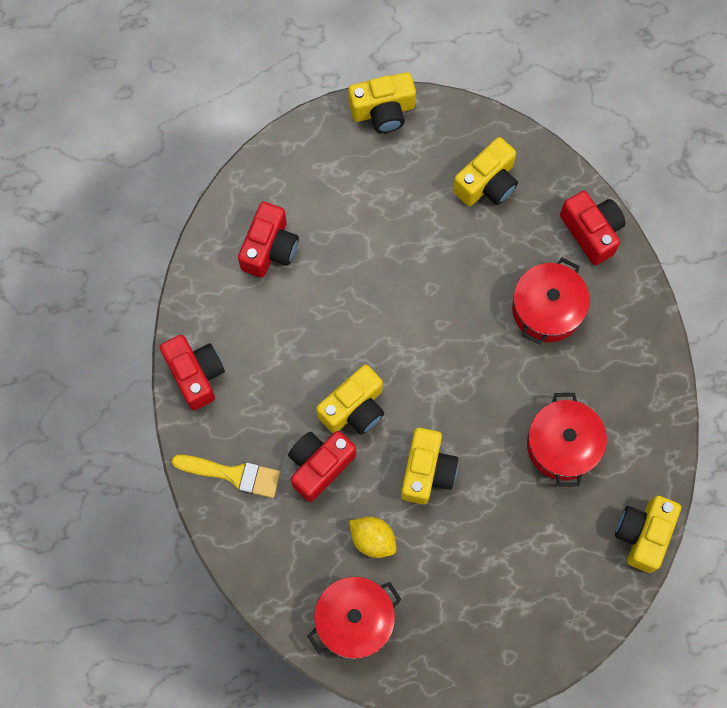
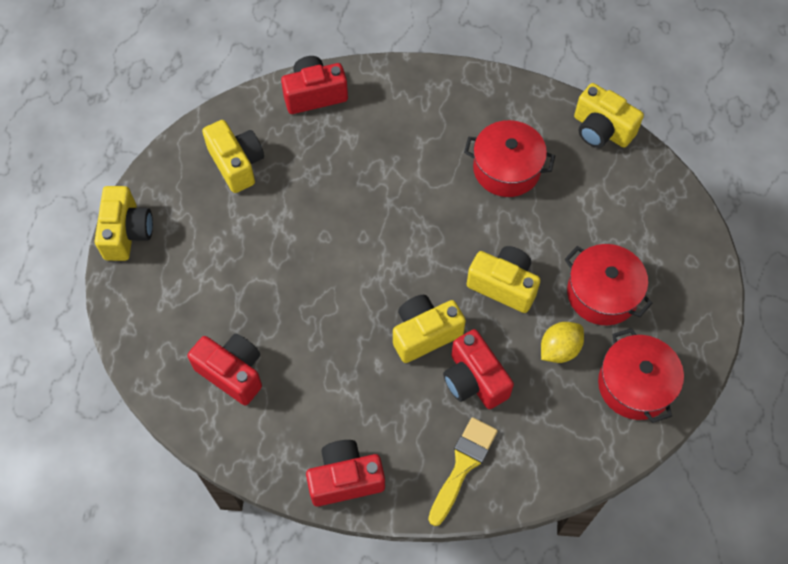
camera: 75 degrees left, 10 degrees down
(354, 408) = (424, 334): yellow camera -> yellow camera turned 90 degrees counterclockwise
(547, 309) = (376, 148): red pot -> red pot (602, 293)

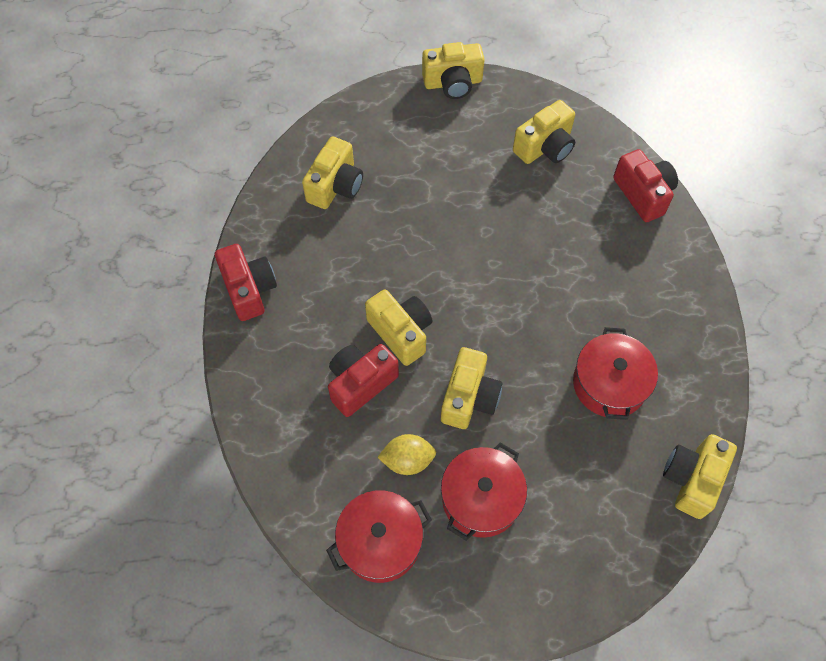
camera: 80 degrees right, 0 degrees up
(232, 372) = (335, 186): red camera -> yellow camera
(463, 466) = (272, 385): yellow brush -> none
(559, 349) = (407, 460): yellow lemon -> yellow lemon turned 45 degrees counterclockwise

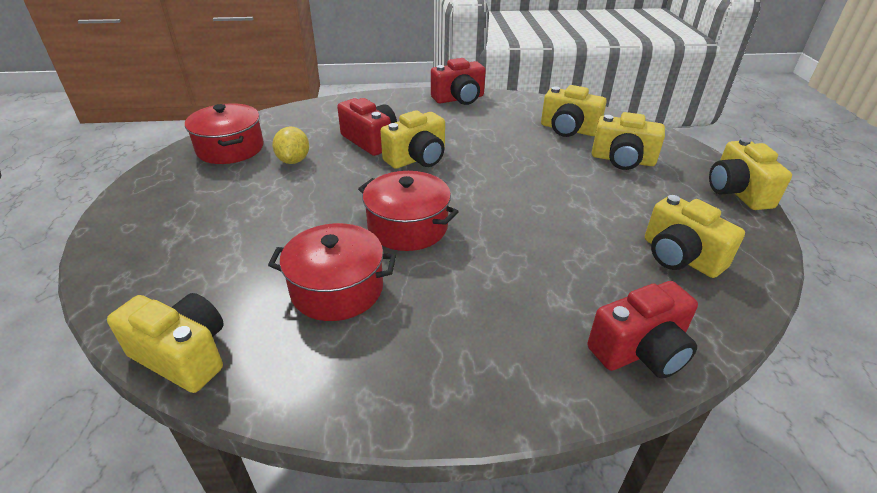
camera: 90 degrees right, 25 degrees down
(469, 398) = (344, 192): yellow camera -> yellow camera (622, 160)
(481, 498) = (241, 195): red pot -> red pot (407, 227)

